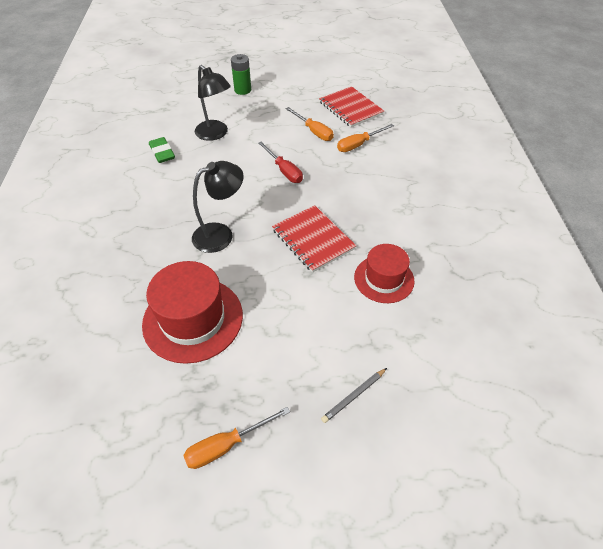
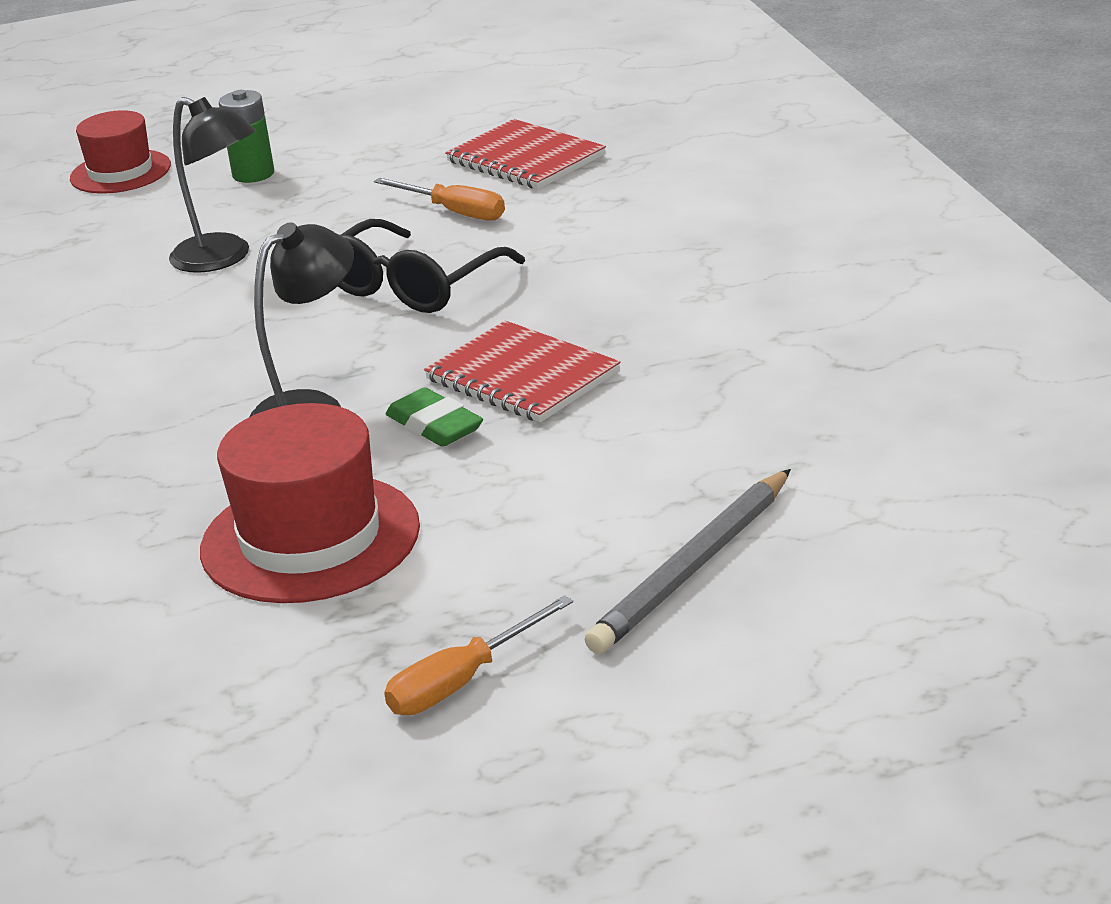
camera: 10 degrees left, 20 degrees down
(162, 153) = (109, 311): green eraser -> green eraser (434, 426)
(284, 171) = (412, 286): red screwdriver -> black glasses
(354, 396) = (693, 568): grey pencil -> grey pencil, size x1.91
(359, 144) = (567, 214): orange screwdriver -> none
(384, 279) = (697, 402): red hat -> red hat (120, 172)

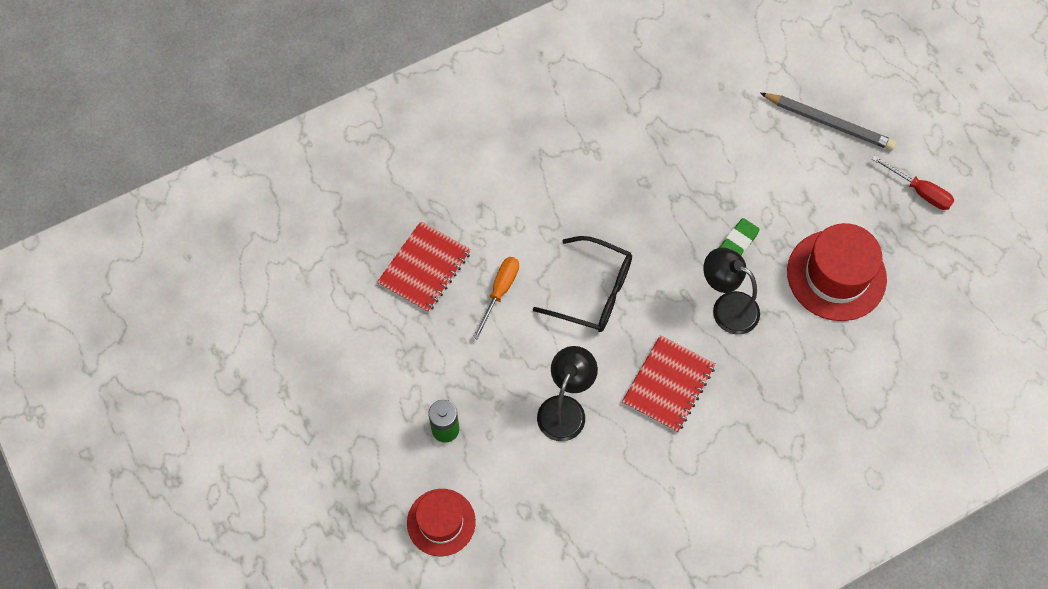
camera: 105 degrees left, 35 degrees up
(462, 681) = (919, 191): orange screwdriver -> red screwdriver
(522, 376) = (684, 217): red notebook -> red notebook (668, 384)

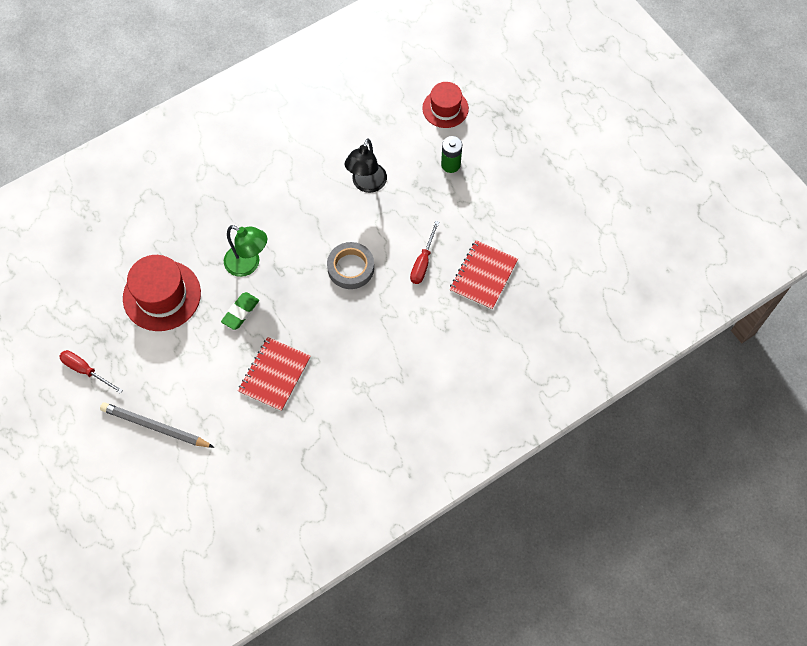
camera: 175 degrees right, 0 degrees up
(500, 292) = (423, 262): orange screwdriver -> red screwdriver
(594, 292) = (351, 268): black glasses -> grey tape
(668, 384) = (293, 206): red notebook -> red notebook (274, 375)
(727, 307) = (248, 264): black lamp -> green lamp

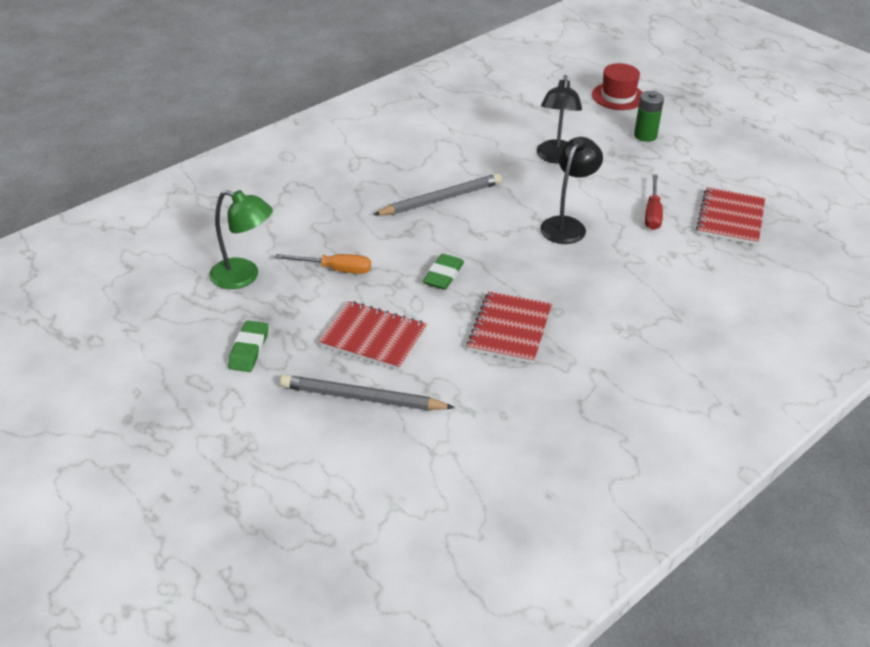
camera: 10 degrees left, 25 degrees down
(86, 370) = (249, 350): red screwdriver -> green eraser
(162, 295) = (335, 269): red hat -> orange screwdriver
(175, 370) = (373, 337): none -> red notebook
(248, 264) = (438, 233): green lamp -> green lamp (244, 277)
(260, 225) = (441, 199): none -> grey pencil
(351, 268) = (567, 225): grey tape -> black lamp

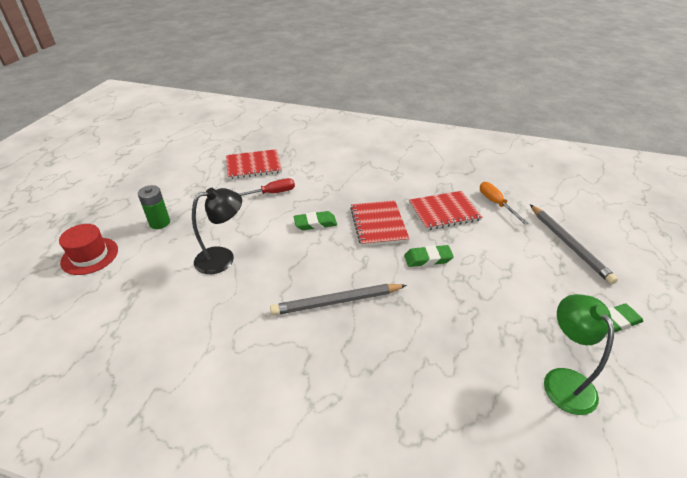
camera: 120 degrees left, 0 degrees up
(335, 269) = (486, 321): orange screwdriver -> orange screwdriver (496, 203)
(373, 337) = (521, 264): red notebook -> red notebook (378, 224)
(441, 199) = (336, 302): grey pencil -> grey pencil turned 45 degrees counterclockwise
(567, 225) = (315, 223): black lamp -> green eraser

